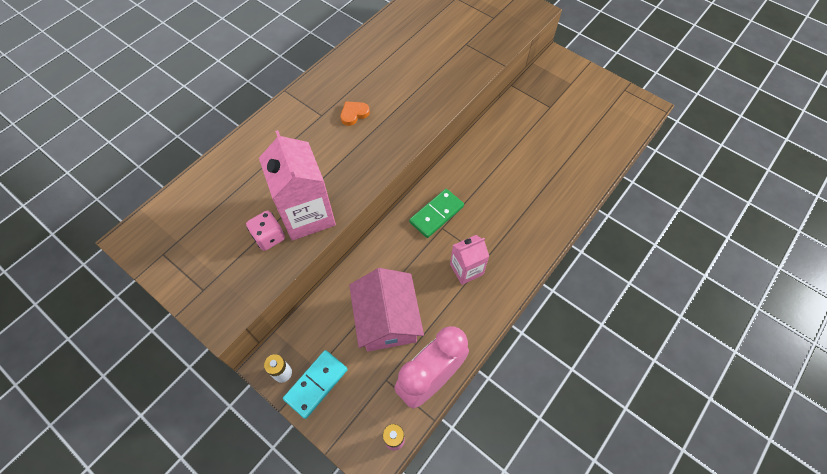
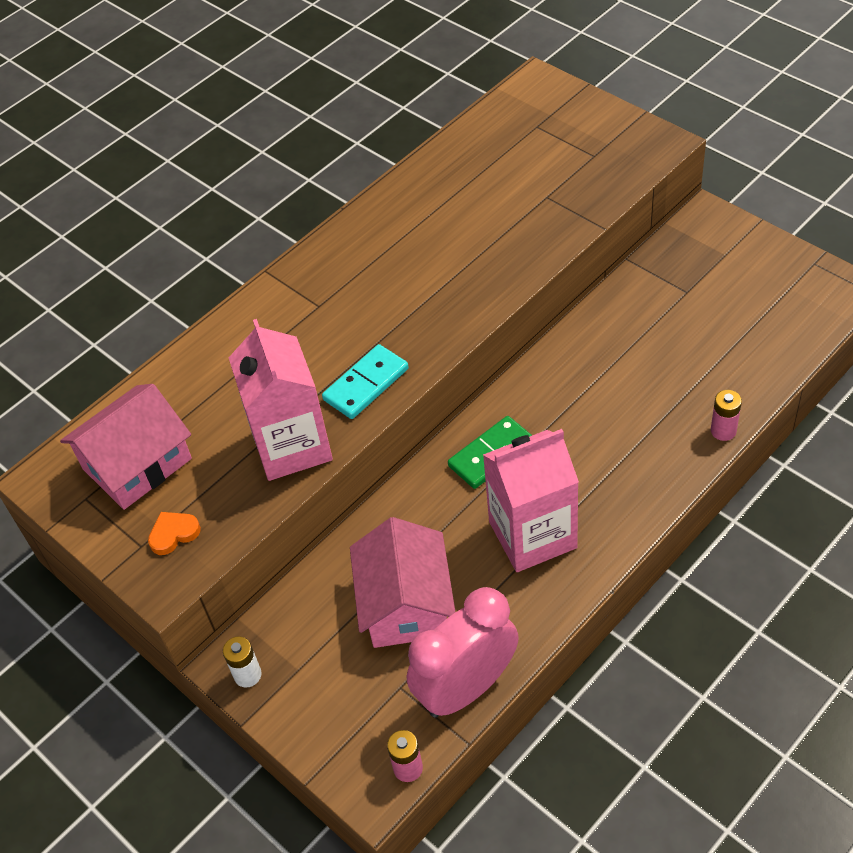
camera: 10 degrees right, 10 degrees down
(199, 228) = (137, 463): none -> pink house
(269, 237) = (236, 476): pink dice -> none
(316, 384) = (296, 691): turquoise domino -> turquoise domino (366, 384)
(354, 114) = (367, 304): orange heart -> orange heart (173, 534)
(466, 269) = (532, 535): pink carton -> pink carton, size x1.72
(580, 198) = (723, 431): none -> pink battery

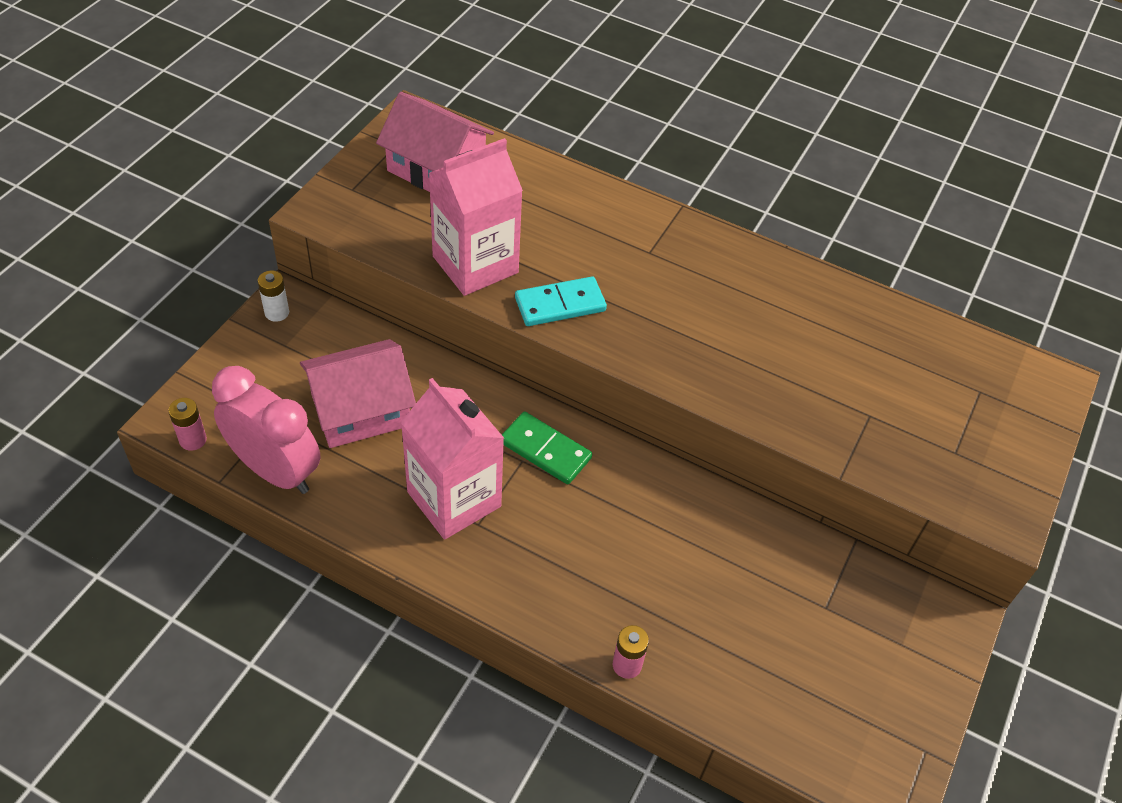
camera: 65 degrees right, 0 degrees up
(173, 534) = (366, 206): orange heart -> none
(366, 384) = (560, 304): turquoise domino -> turquoise domino turned 45 degrees counterclockwise

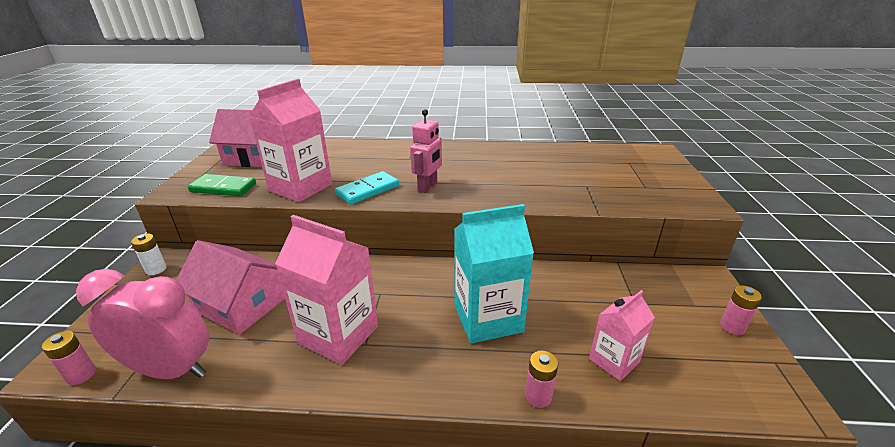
camera: 20 degrees left, 20 degrees down
(360, 410) = (240, 304): pink house -> pink house turned 75 degrees clockwise
(545, 450) = (393, 283): green domino -> green domino (223, 188)
(630, 550) = (488, 318): none -> turquoise carton
(643, 329) = (428, 187): none -> pink robot
(738, 665) = (614, 360): none -> pink carton
(919, 690) = (732, 326): none -> pink battery

